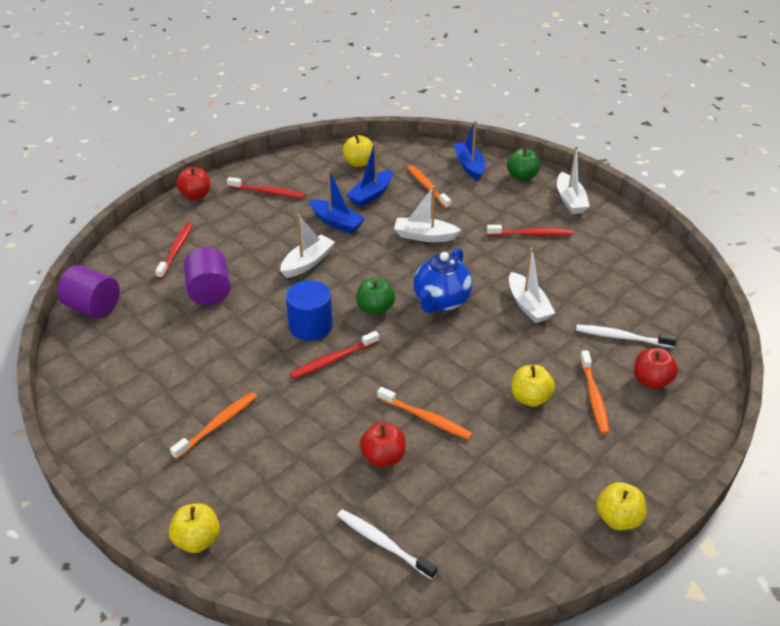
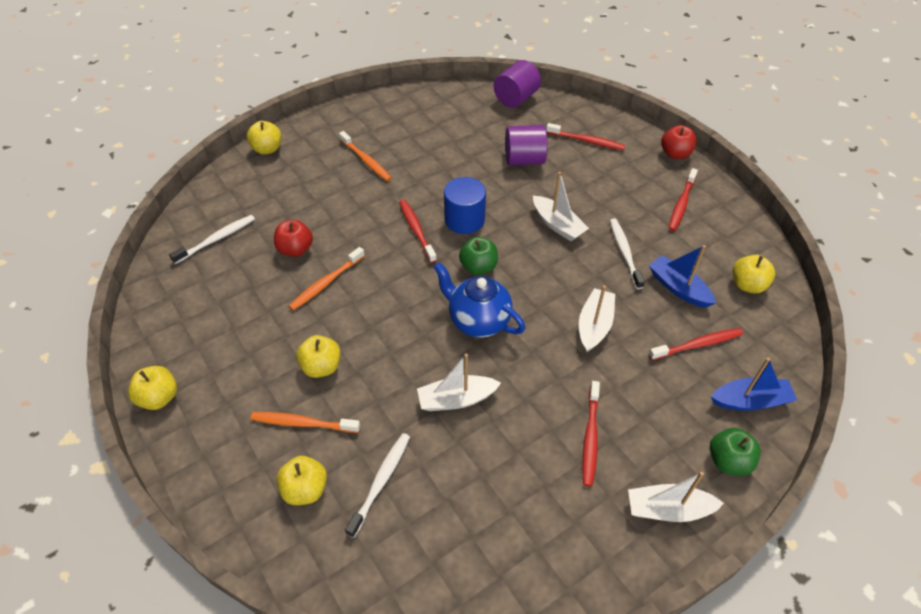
camera: 100 degrees right, 10 degrees up
(336, 222) = (625, 253): blue boat -> white toothbrush
(427, 187) = (697, 345): orange toothbrush -> red toothbrush
(651, 381) = (305, 489): red apple -> yellow apple

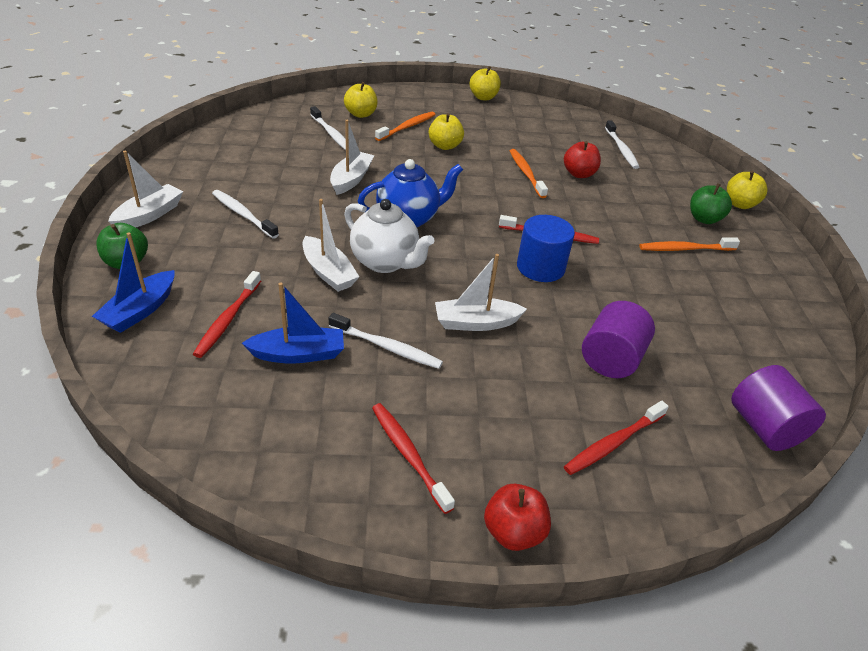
camera: 120 degrees right, 10 degrees down
(478, 267) = (468, 246): green apple -> green apple (704, 219)
(548, 301) = (385, 262): none -> white teapot
(590, 437) = (243, 214): red toothbrush -> white toothbrush
(747, 285) = (233, 414): yellow apple -> none

